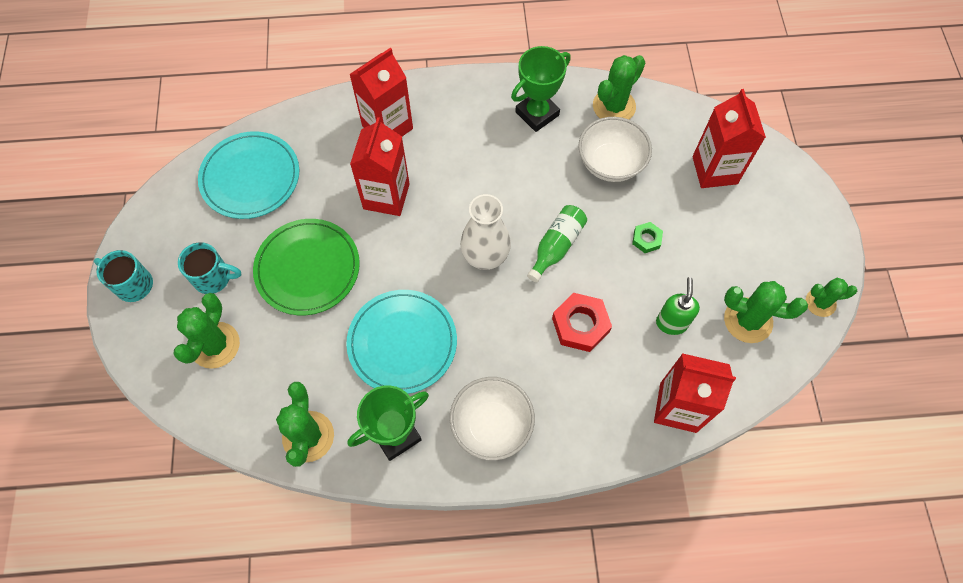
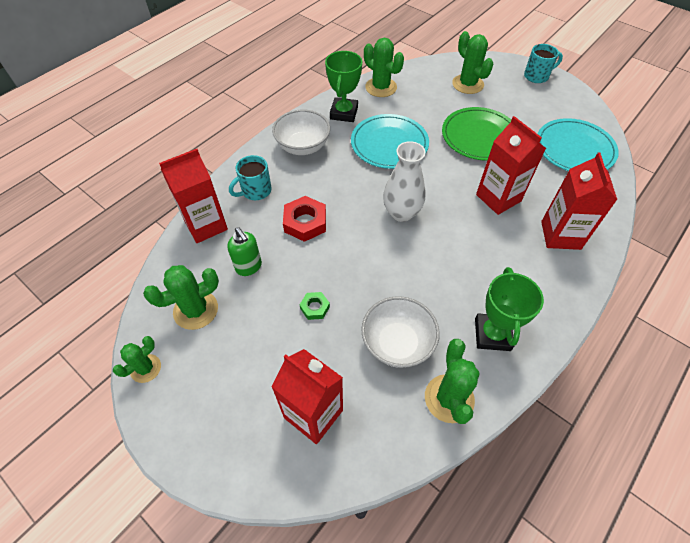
camera: 135 degrees right, 10 degrees down
(214, 278) = (511, 102): turquoise mug -> turquoise mug (255, 191)
(556, 246) = (368, 253): green bottle -> none

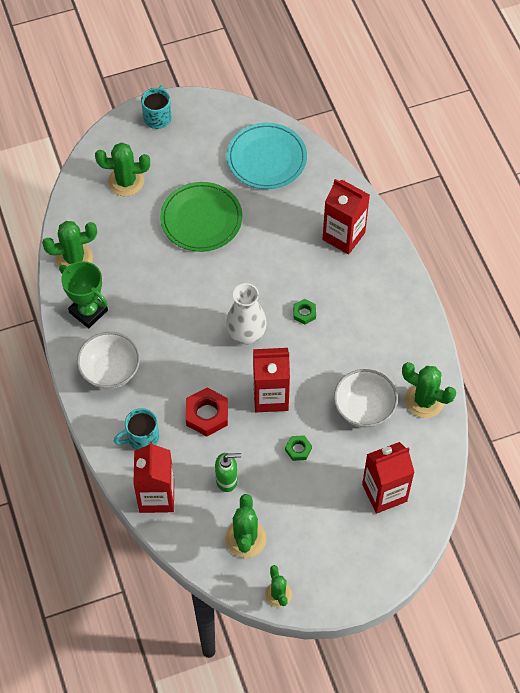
camera: 60 degrees left, 5 degrees up
(255, 191) = (141, 438): turquoise mug -> turquoise mug turned 75 degrees clockwise
(389, 144) = (159, 297): turquoise plate -> none
(457, 243) = (304, 313): none -> green nut
(492, 334) = (395, 342): green trophy -> none
(498, 198) = (279, 253): red carton -> red carton (270, 396)

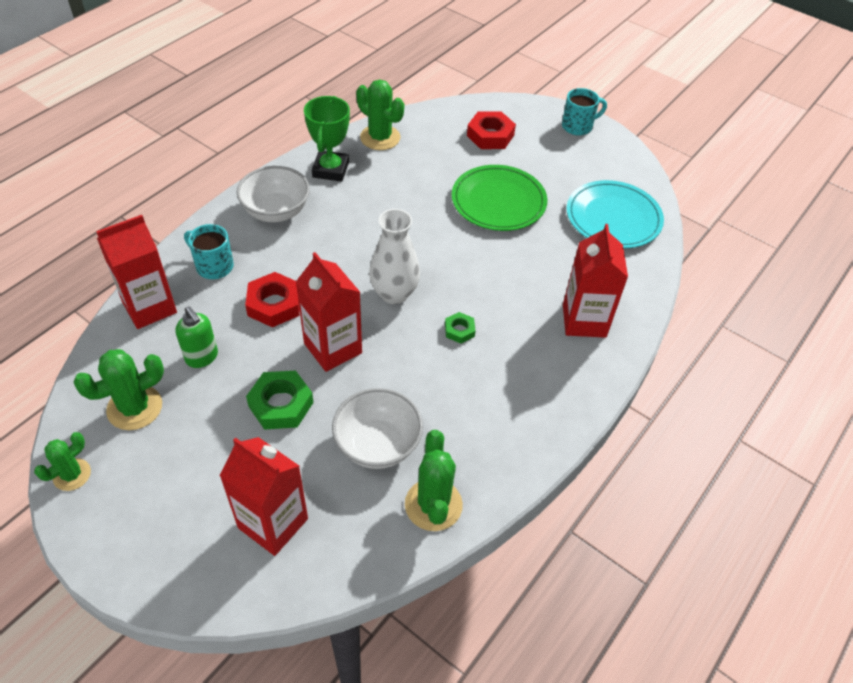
camera: 55 degrees right, 10 degrees down
(126, 181) = (490, 135): green cactus -> red nut
(298, 449) = (281, 404): green nut -> green nut, size x1.79

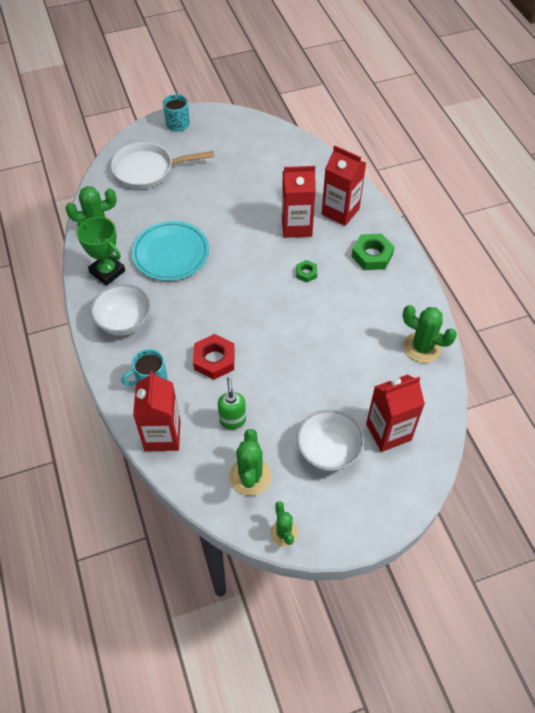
camera: 55 degrees left, 5 degrees up
(202, 357) = (232, 420): green soap dispenser -> green soap dispenser turned 90 degrees counterclockwise
(281, 404) = (302, 391): green nut -> green nut (372, 255)
(333, 348) = (275, 344): red carton -> red carton (296, 226)
(377, 444) = (364, 354): white bowl -> white bowl (328, 451)
(394, 293) = (252, 291): white vase -> none
(490, 135) = (148, 170): red nut -> white pan
(498, 201) = (213, 198): green plate -> none
(613, 218) = (271, 153): turquoise plate -> turquoise plate (171, 253)

